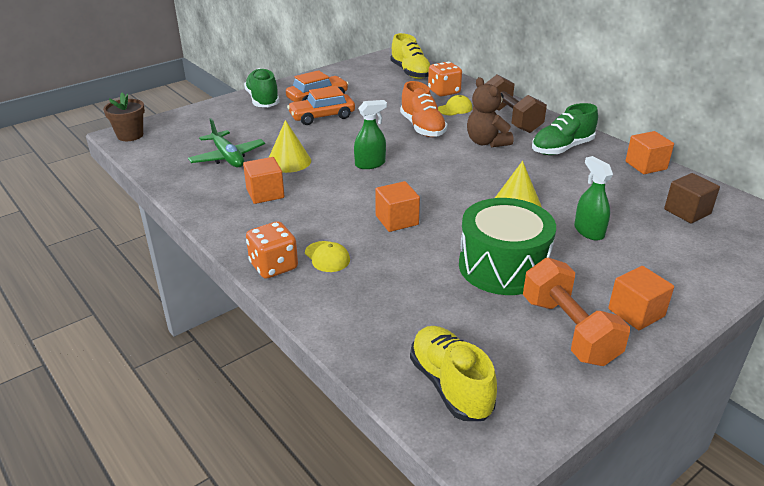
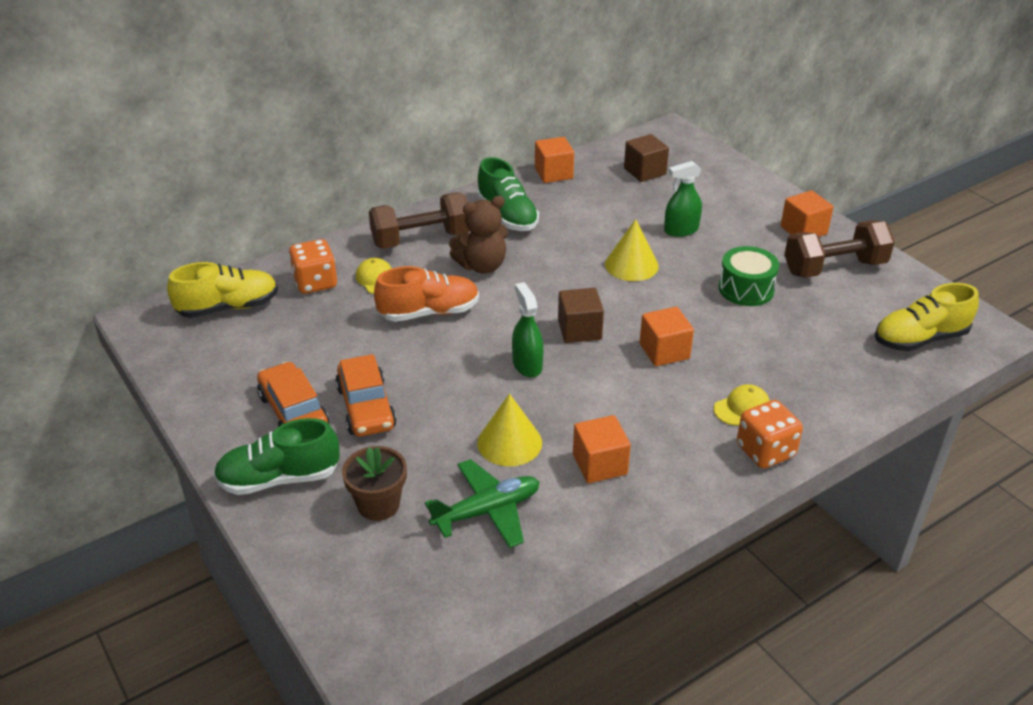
camera: 85 degrees left, 5 degrees up
(130, 135) = (379, 657): brown flower pot -> brown flower pot (378, 505)
(416, 183) = (579, 330): none -> brown cube
(503, 266) = (746, 289): green drum -> green drum, size x0.63
(568, 330) = (834, 268): orange dumbbell -> brown dumbbell

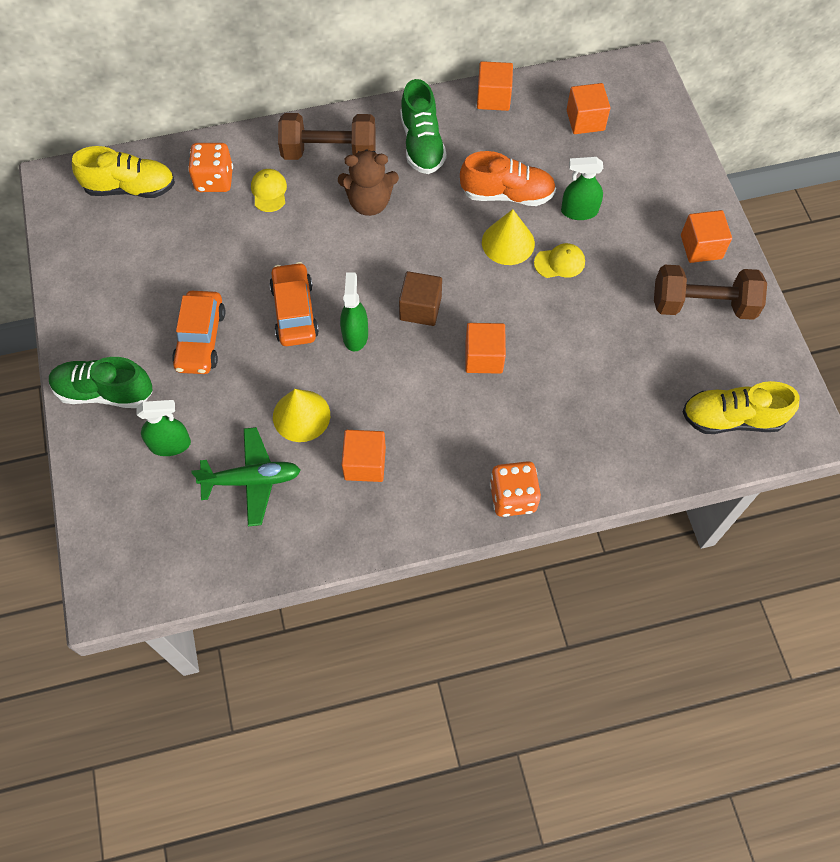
camera: 20 degrees right, 25 degrees up
(294, 412) = (141, 325): orange car -> orange car (294, 311)
(378, 505) = (170, 444): brown flower pot -> green spray bottle
(429, 312) = (297, 246): orange shoe -> orange shoe (507, 194)
(644, 171) = (585, 120): brown cube -> orange cube
(742, 408) = (519, 444): yellow cap -> yellow cap (559, 262)
(746, 289) = (600, 306): green drum -> none

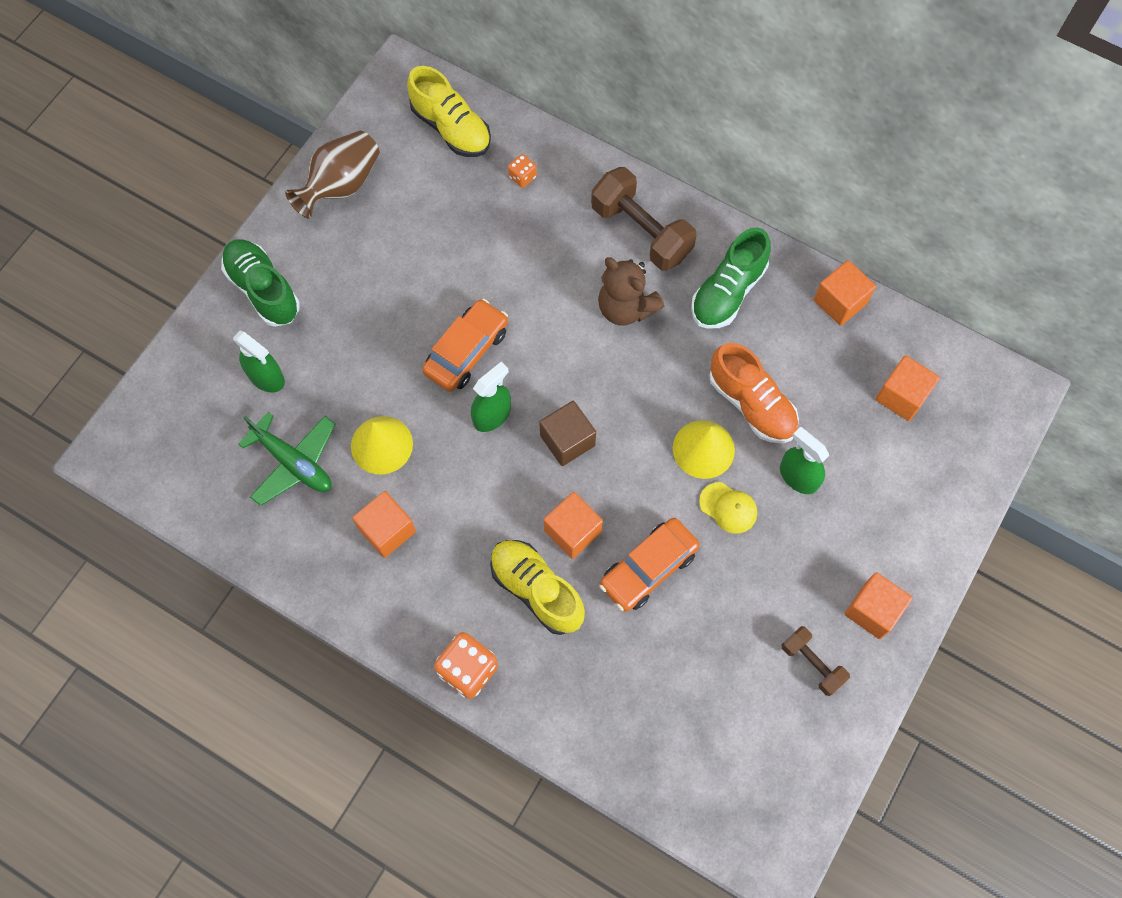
camera: 45 degrees right, 5 degrees up
(89, 282) = (341, 185): none -> brown vase
(201, 339) = (373, 310): orange car -> orange car (648, 568)
(214, 180) = (522, 177): orange dice -> orange dice, size x0.54
(269, 191) = (555, 225): yellow cap -> none
(702, 305) = (812, 663): brown dumbbell -> brown dumbbell, size x0.56
(732, 418) = (721, 785): yellow shoe -> yellow shoe (536, 590)

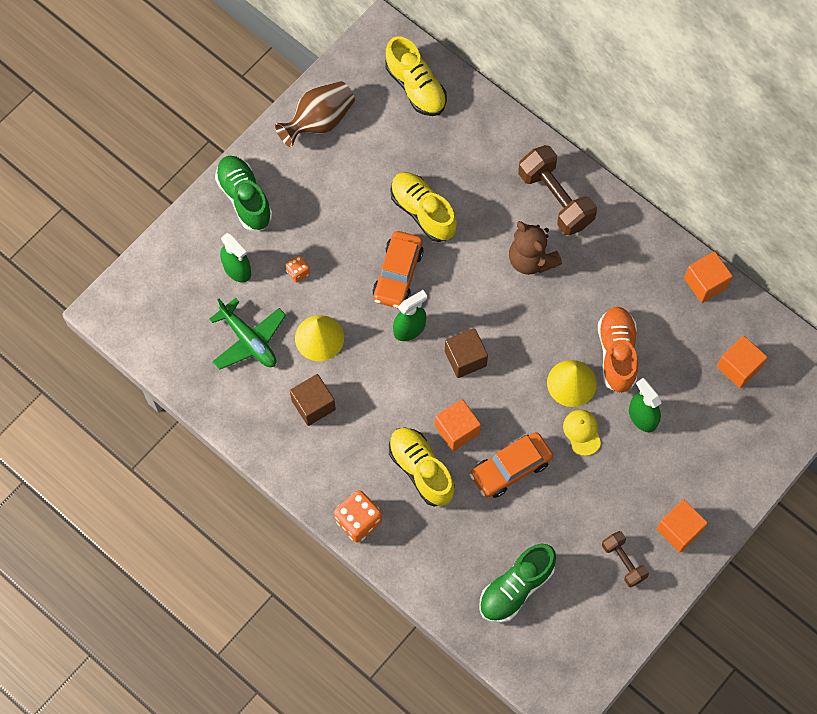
camera: 10 degrees right, 0 degrees up
(387, 530) = (313, 405): orange cube -> brown cube
(466, 351) = (398, 274): orange car -> orange car turned 150 degrees clockwise
(484, 272) = (423, 212): none -> yellow shoe
(522, 177) = (467, 138): orange dice -> orange dice (298, 272)
(728, 292) = (616, 260): green shoe -> green shoe (516, 588)
(728, 508) = (582, 432): yellow cap -> yellow cap turned 150 degrees counterclockwise
(751, 404) = (617, 354): orange shoe -> orange shoe turned 150 degrees counterclockwise

